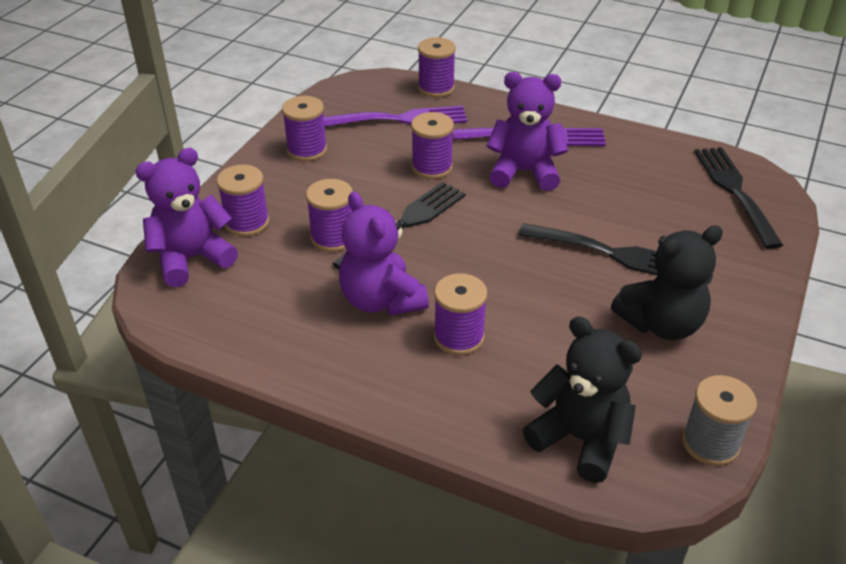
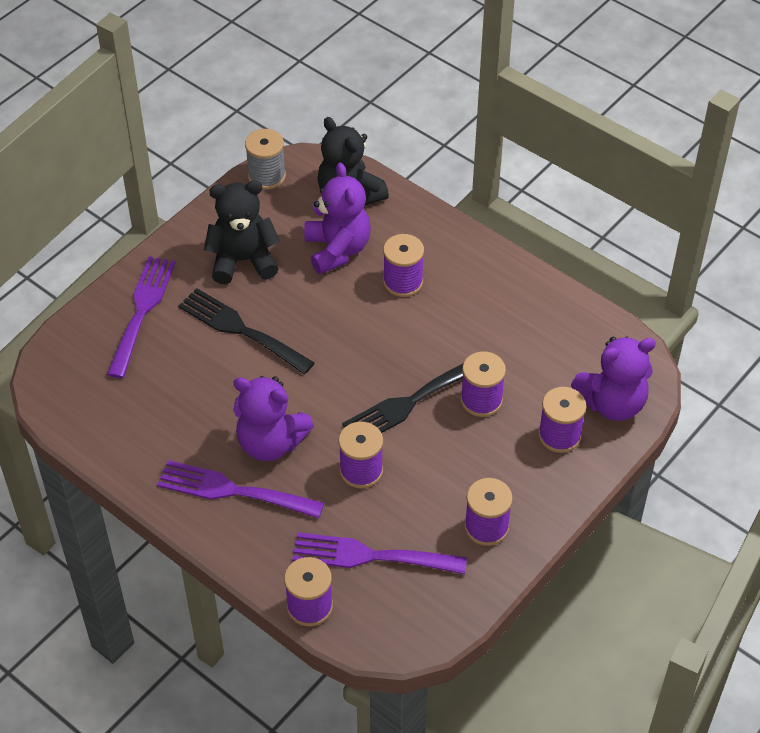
camera: 165 degrees left, 10 degrees up
(381, 300) = (454, 326): purple teddy bear -> purple teddy bear (337, 249)
(729, 252) = (142, 311): none -> purple fork
(734, 191) = (84, 374): black fork -> none

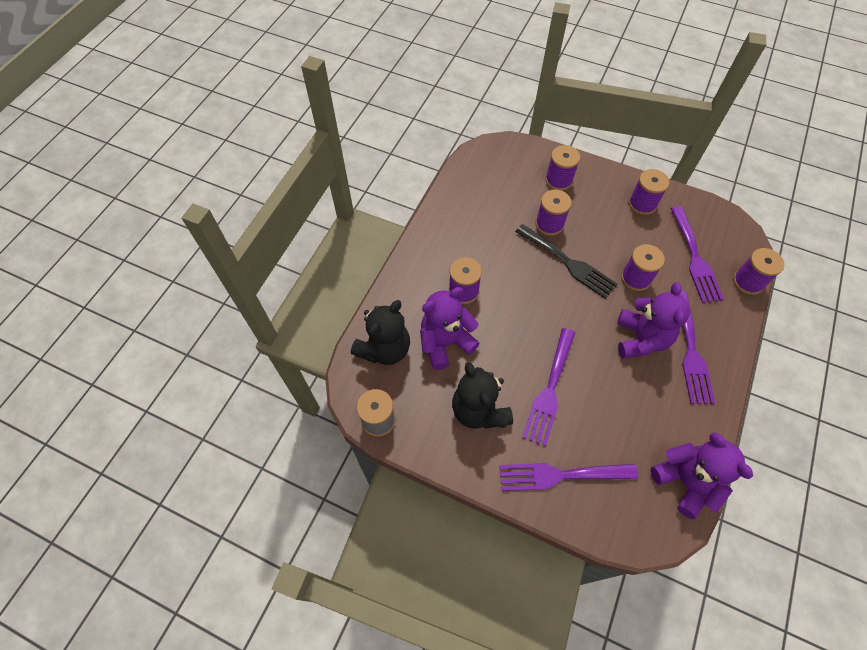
camera: 105 degrees left, 10 degrees up
(241, 330) = (550, 390): black fork -> purple fork
(612, 403) = (523, 159): purple teddy bear -> purple teddy bear (685, 481)

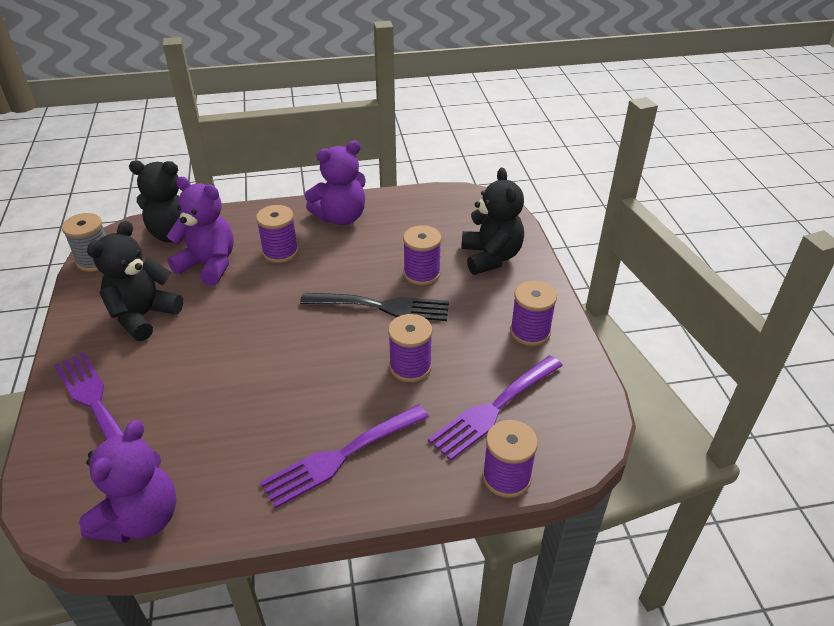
camera: 55 degrees right, 20 degrees down
(550, 390) = (200, 355): purple fork -> none
(558, 180) = (491, 257): purple spool -> black teddy bear
(568, 263) = (382, 306): black fork -> black fork turned 90 degrees counterclockwise
(641, 339) = (324, 403): purple teddy bear -> purple teddy bear (341, 217)

